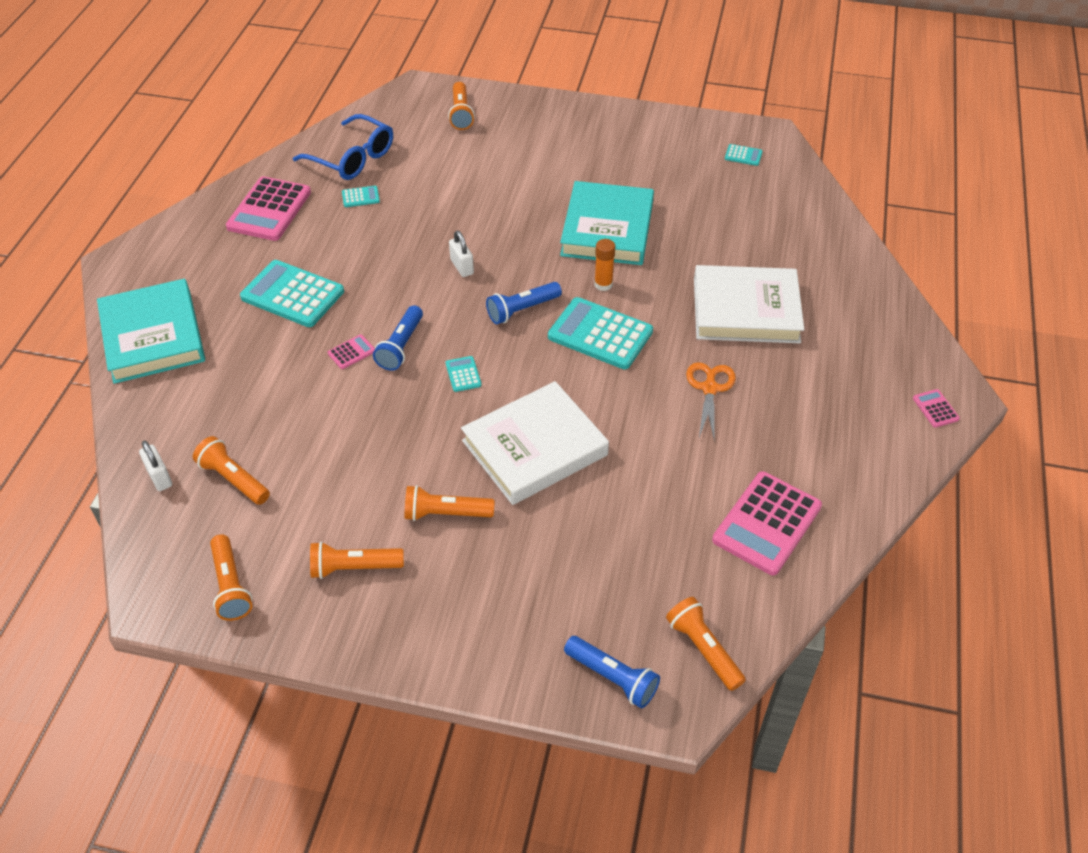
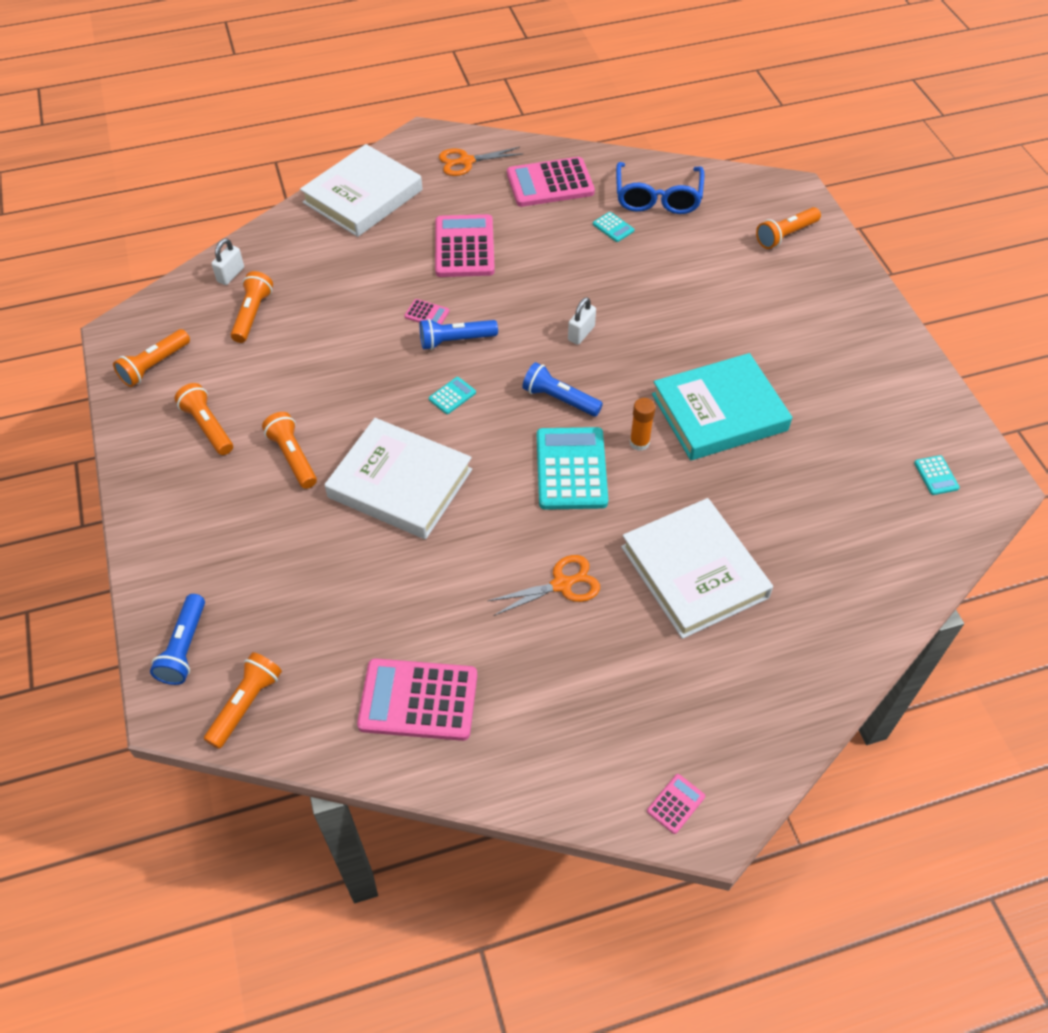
camera: 60 degrees right, 5 degrees up
(153, 336) = (363, 196): turquoise book -> white book
(183, 249) = (466, 161): none -> orange scissors
(292, 295) = (464, 247): turquoise calculator -> pink calculator

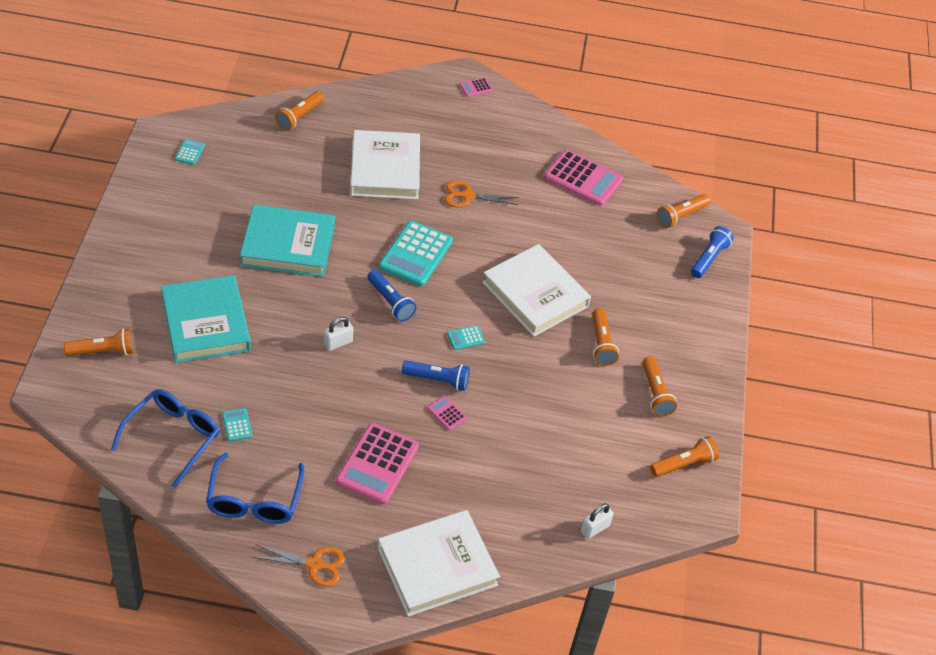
camera: 160 degrees left, 5 degrees down
(252, 315) = (589, 477): orange flashlight -> orange flashlight (299, 117)
(550, 183) = (254, 499): pink calculator -> blue glasses
(639, 443) = (358, 250): orange glue stick -> none
(722, 297) = (206, 323): none -> turquoise book

